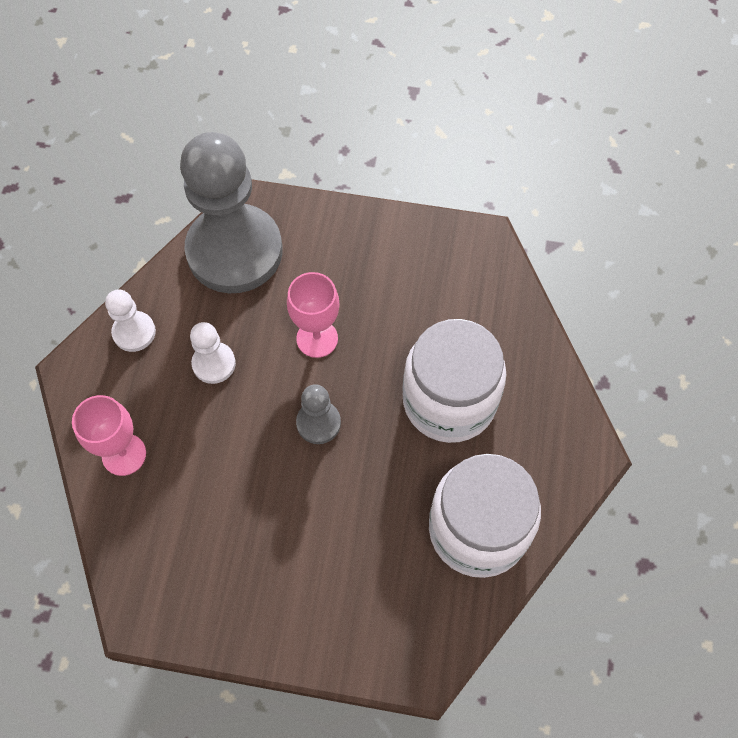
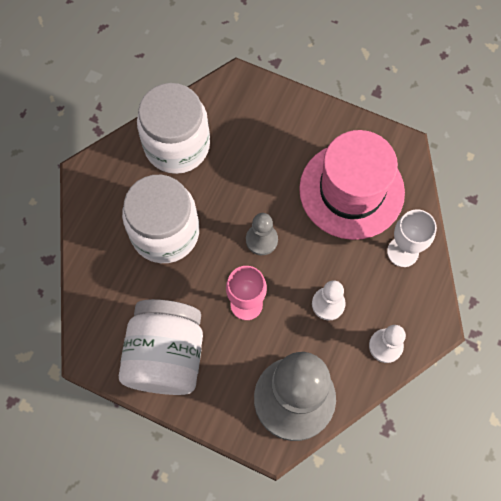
camera: 165 degrees left, 5 degrees up
(124, 454) = (402, 252): pink goblet -> white goblet
(207, 525) = (351, 190): none -> pink hat
(396, 260) = (166, 356): none -> white jar

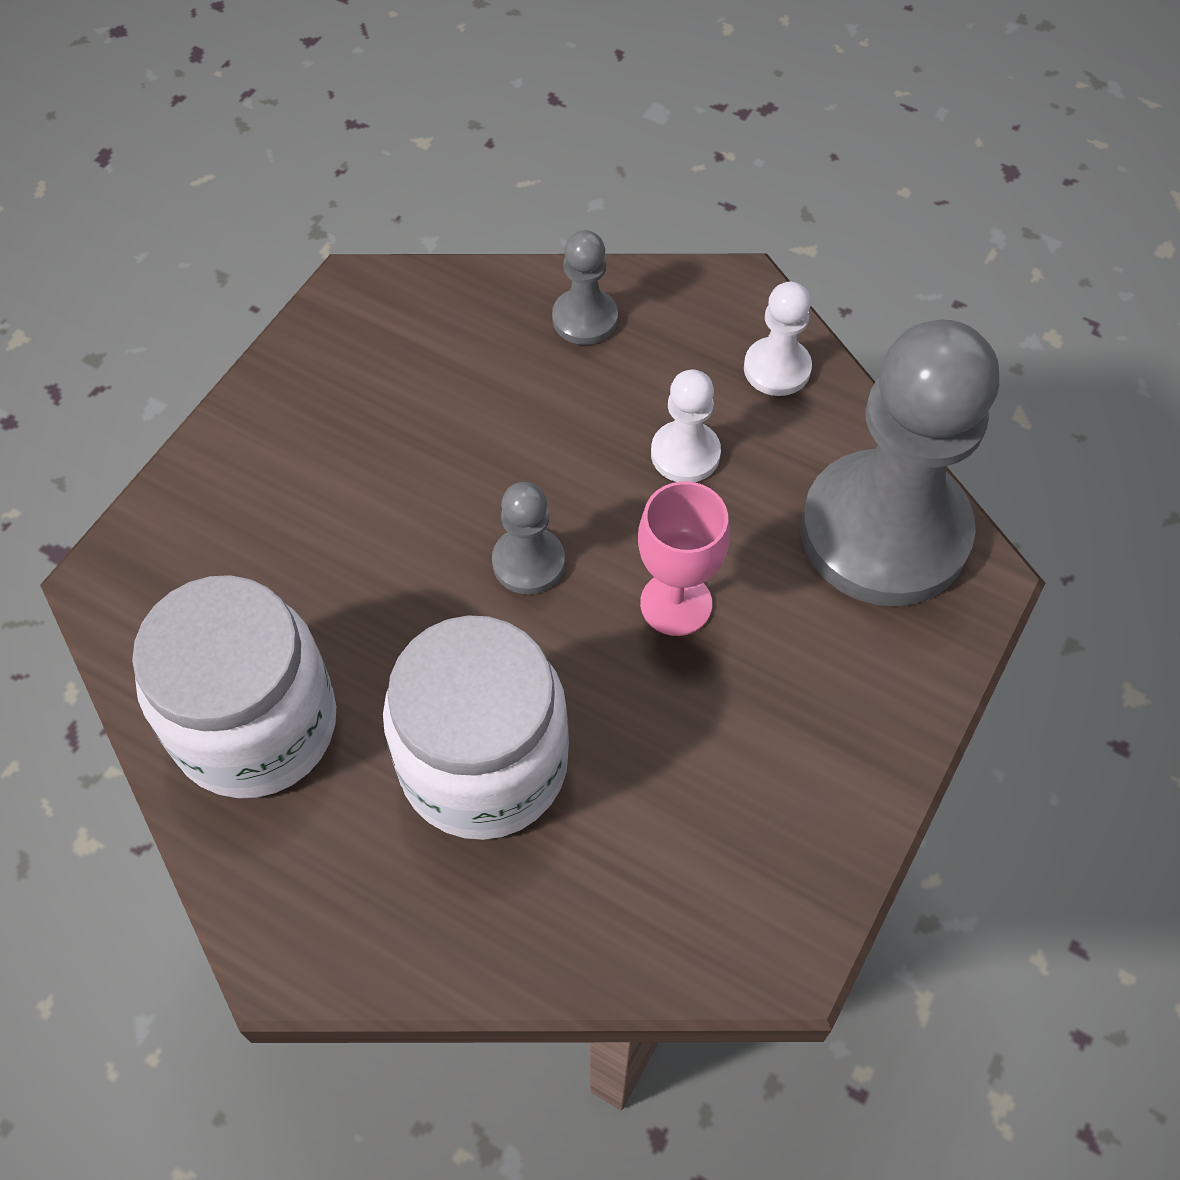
camera: 85 degrees left, 10 degrees down
(166, 356) = (788, 776): white jar -> none
(351, 190) = (437, 387): pink hat -> none
(402, 252) = (585, 319): white goblet -> grey pawn

